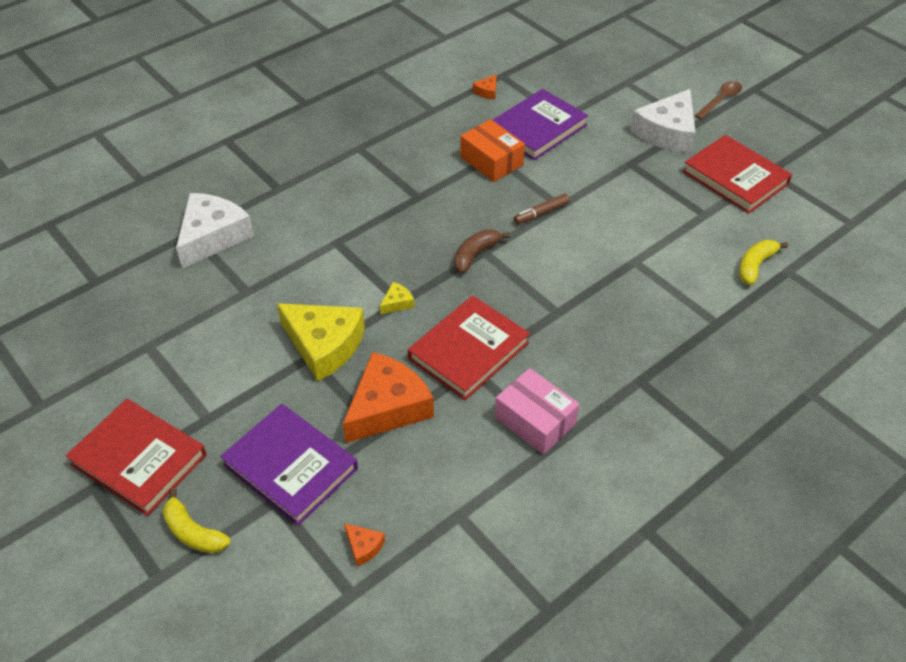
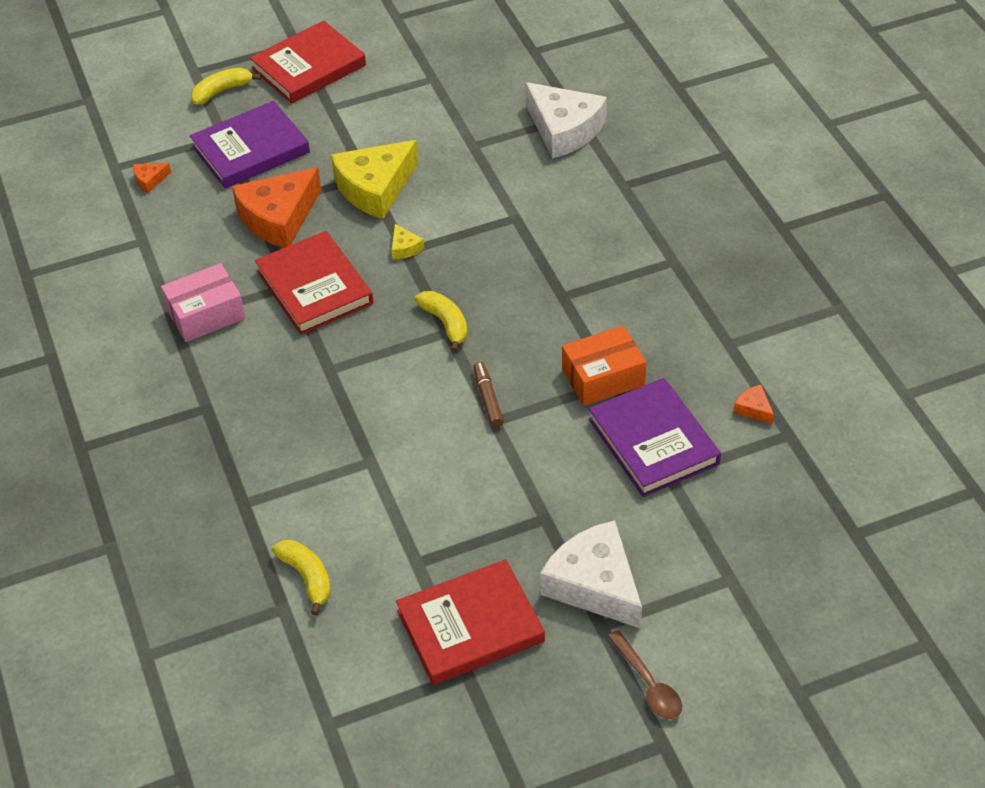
camera: 110 degrees right, 0 degrees up
(387, 407) = (278, 218): orange cheese -> orange cheese turned 75 degrees clockwise
(475, 255) = (445, 323): brown banana -> yellow banana

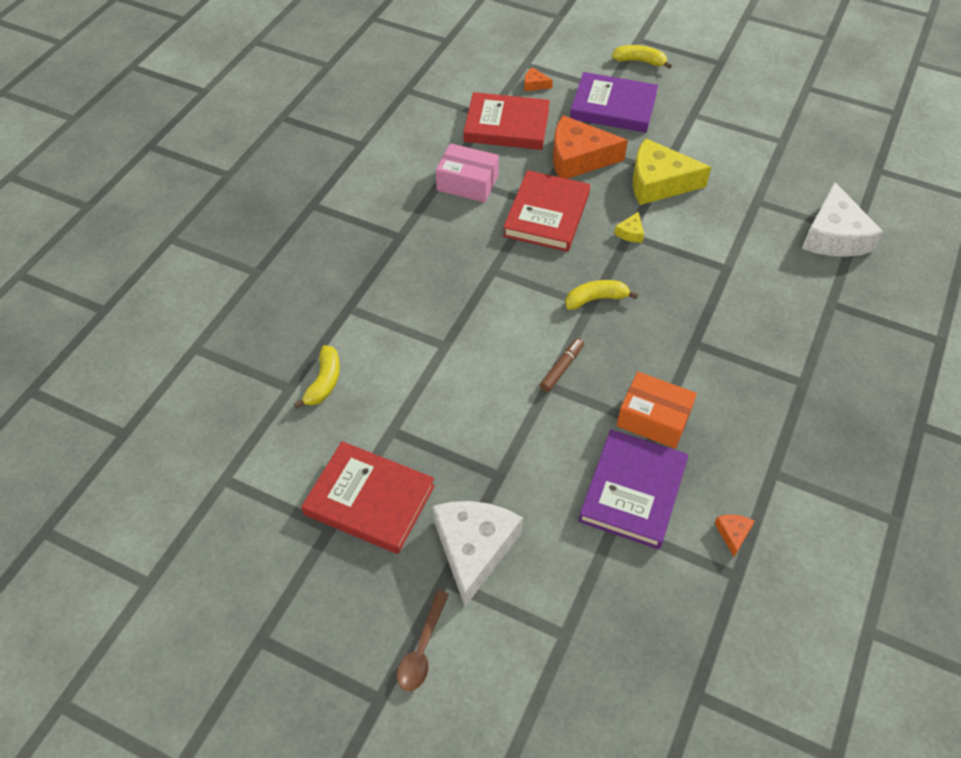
camera: 45 degrees right, 5 degrees up
(309, 67) = (710, 82): red book -> red book (506, 125)
(445, 323) = (596, 299): yellow banana -> yellow banana turned 120 degrees counterclockwise

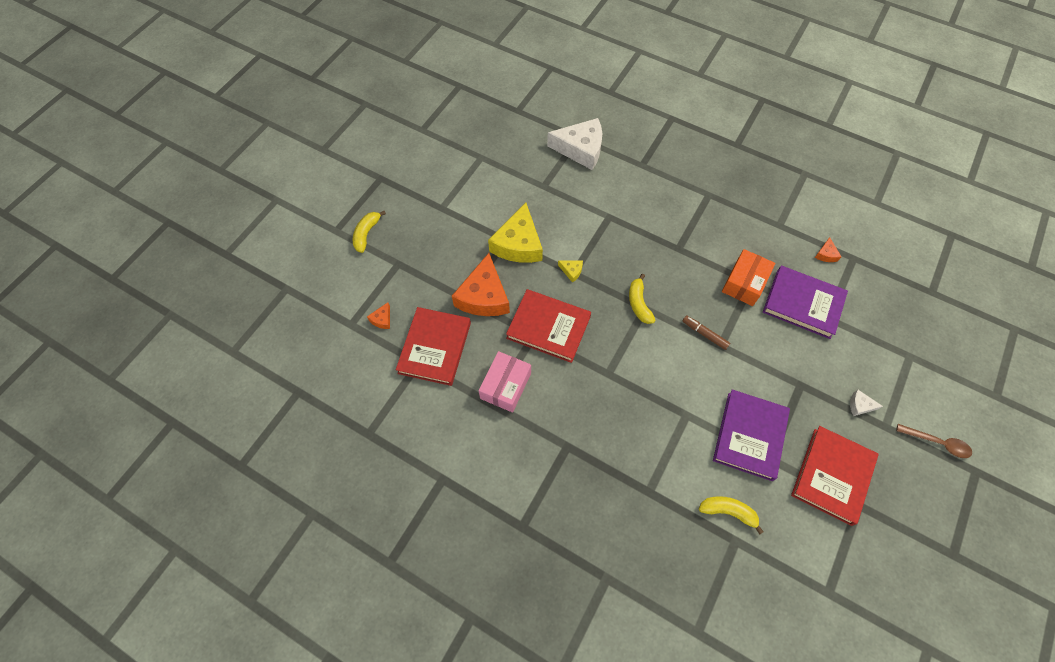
camera: 85 degrees left, 10 degrees up
(474, 549) = (860, 405): white cheese -> white cheese, size x0.42
(613, 107) = (423, 262): purple book -> purple book (749, 436)
(733, 534) = (826, 254): orange cheese -> orange cheese turned 90 degrees counterclockwise

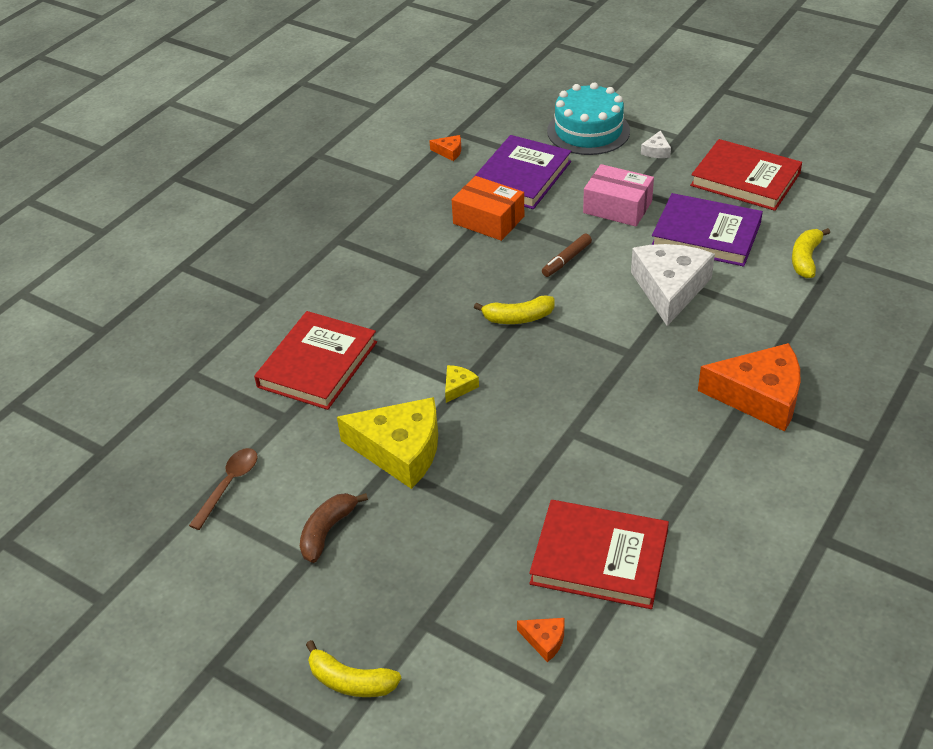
camera: 85 degrees left, 20 degrees down
(460, 215) = (327, 531): none -> brown banana
(484, 296) = (500, 494): orange cheese -> orange cheese (759, 396)
(505, 386) = (661, 465): pink box -> pink box (617, 207)
(548, 327) = (558, 415): red book -> red book (317, 364)
(580, 149) = (217, 370): white cheese -> white cheese (669, 289)
(878, 353) = (588, 131): none -> turquoise cake
(937, 443) = (694, 108): brown spoon -> brown spoon (229, 485)

